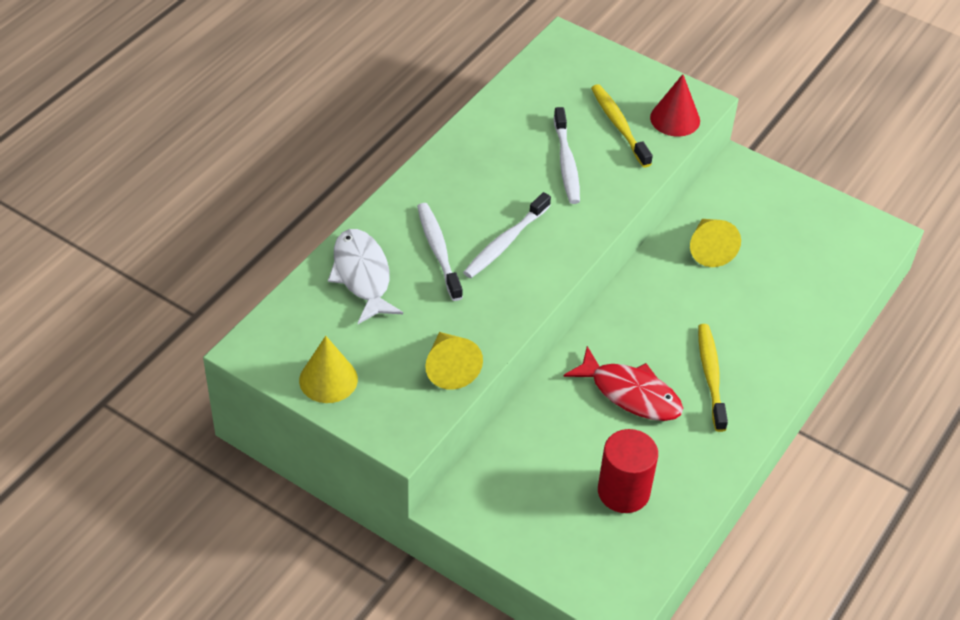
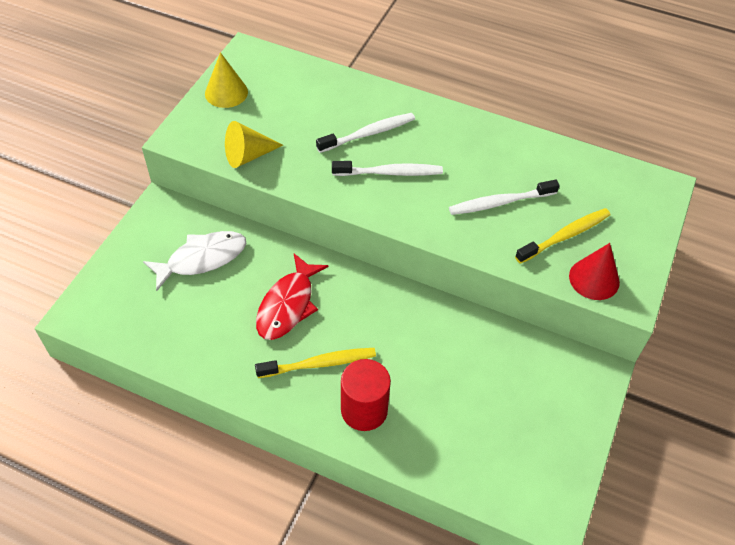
camera: 80 degrees right, 5 degrees up
(362, 275) = (330, 95): white fish -> white fish (202, 259)
(505, 242) = (390, 173): white toothbrush -> white toothbrush turned 150 degrees clockwise
(623, 491) = (185, 309): red cylinder -> red cylinder (364, 410)
(709, 249) = (475, 352): yellow cone -> none

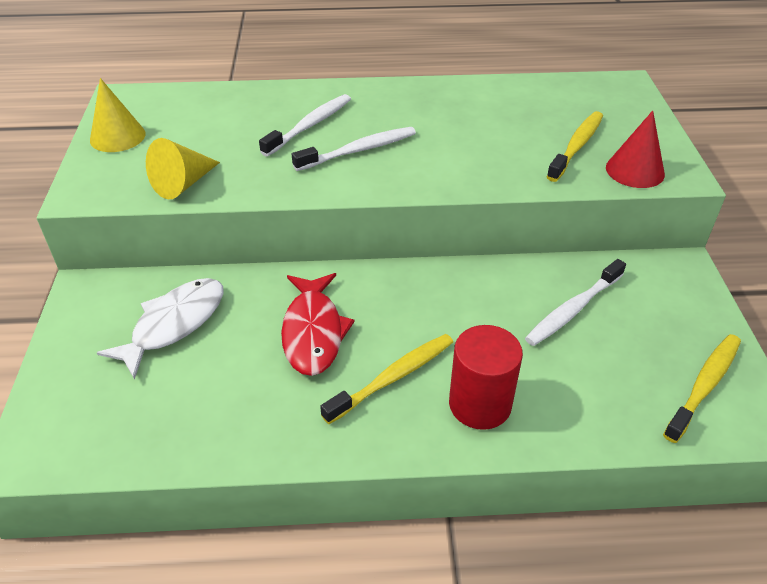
camera: 25 degrees left, 10 degrees down
(500, 203) = (491, 140): white toothbrush -> white toothbrush (573, 309)
(533, 471) = (704, 385): none -> yellow toothbrush

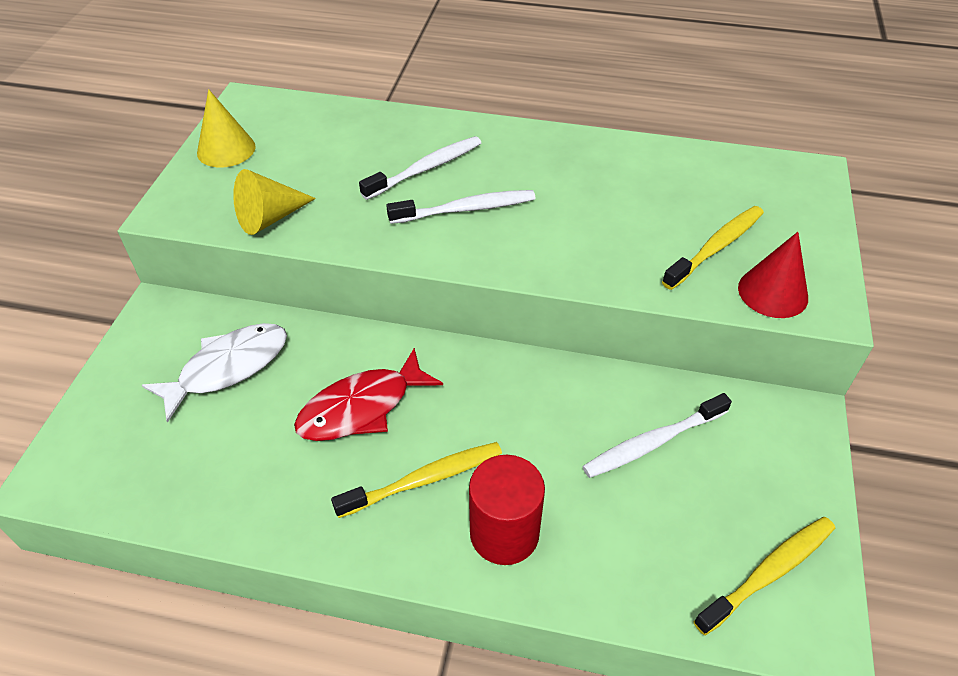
camera: 15 degrees right, 5 degrees up
(313, 332) = (361, 407): red fish -> red fish turned 45 degrees clockwise

